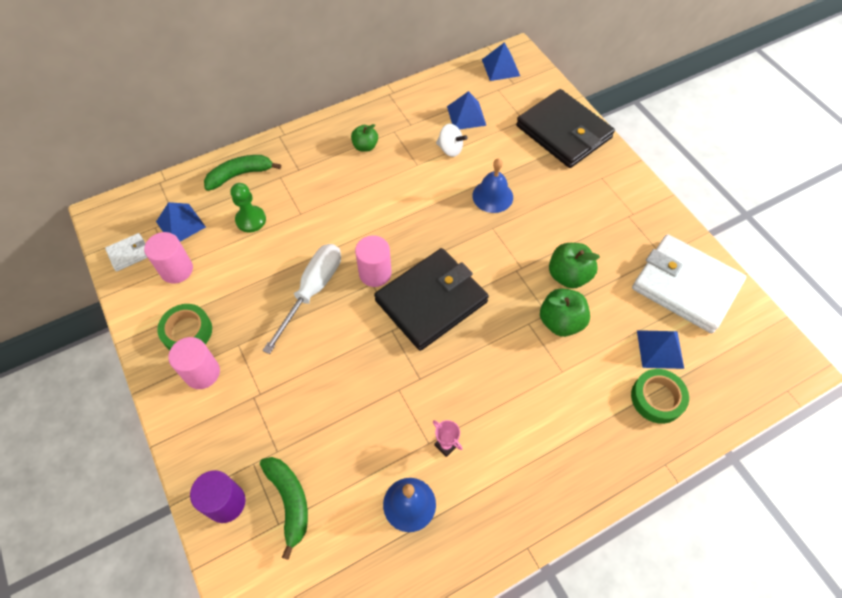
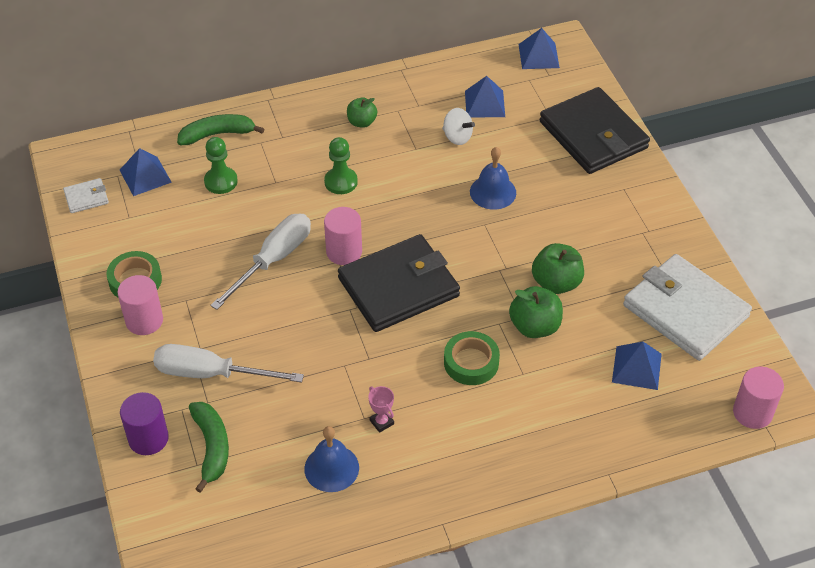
camera: 10 degrees right, 10 degrees down
(176, 270) = (134, 220): pink cylinder -> pink cylinder (752, 412)
(275, 419) = (211, 373): none -> white screwdriver
(358, 205) = (341, 182): none -> green pawn
(657, 398) = (618, 413): green tape -> green tape (471, 362)

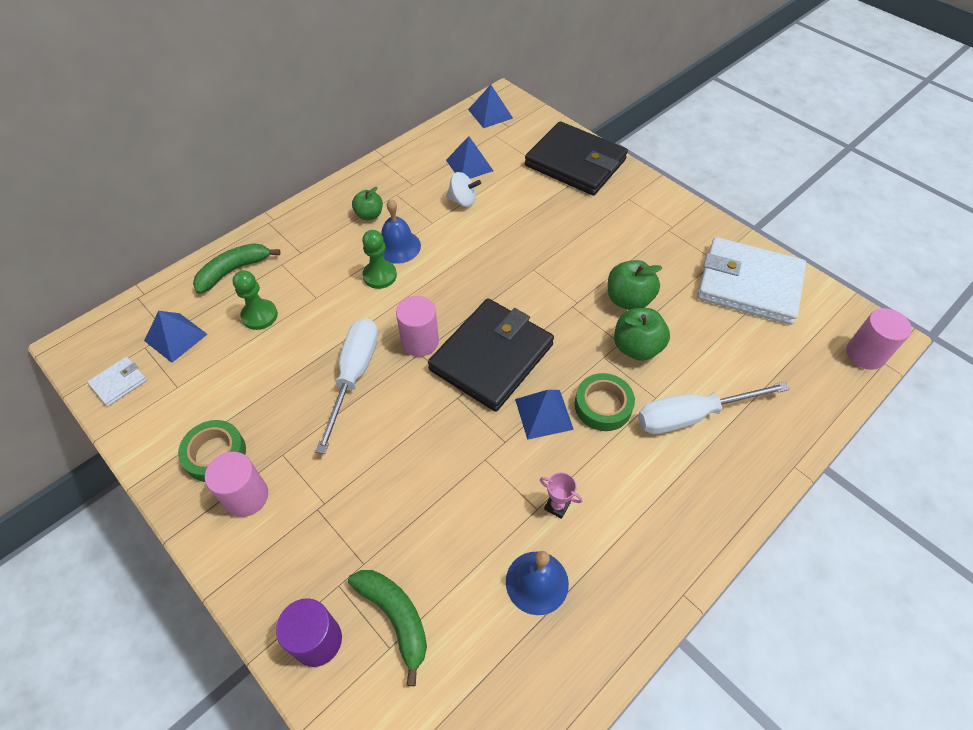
camera: 25 degrees left, 5 degrees up
(211, 373) = (351, 528): white screwdriver -> white screwdriver (692, 416)
(493, 192) = (523, 238): blue bell -> blue bell (398, 246)
(637, 368) = (746, 351): blue pyramid -> blue pyramid (544, 414)

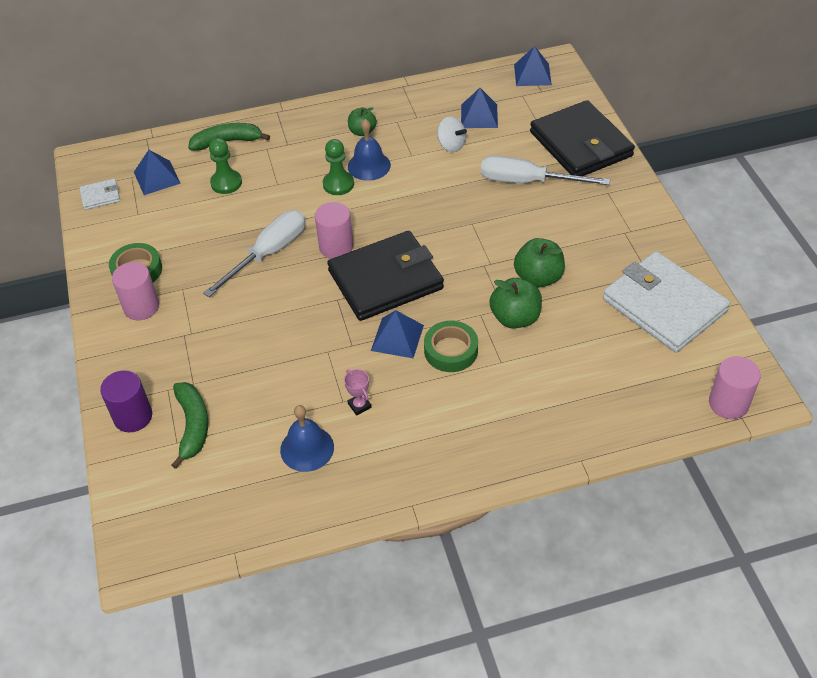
camera: 30 degrees right, 5 degrees down
(692, 416) = (521, 387): white screwdriver -> white screwdriver (527, 182)

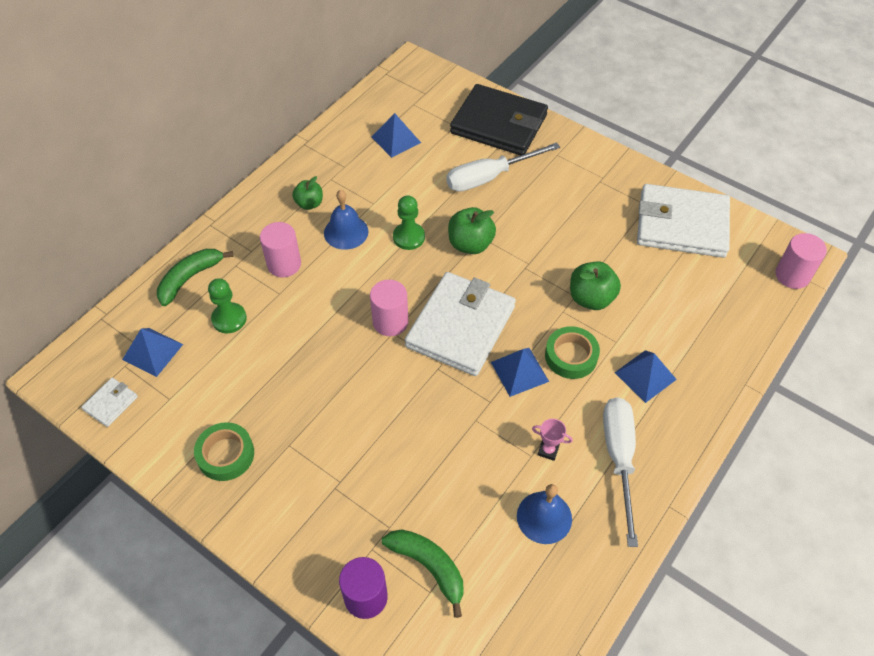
camera: 40 degrees left, 5 degrees up
(141, 307) = (267, 487): pink cylinder -> pink cylinder (284, 264)
(268, 253) = (336, 363): white screwdriver -> white screwdriver (619, 458)
(338, 184) = (335, 263): green pawn -> green pawn (409, 237)
(385, 280) = (461, 327): black wallet -> white wallet
(451, 145) = (398, 177): white spinning top -> none
(532, 74) = (404, 82): blue pyramid -> blue pyramid (645, 376)
(538, 278) = (575, 254): green apple -> green apple (470, 244)

